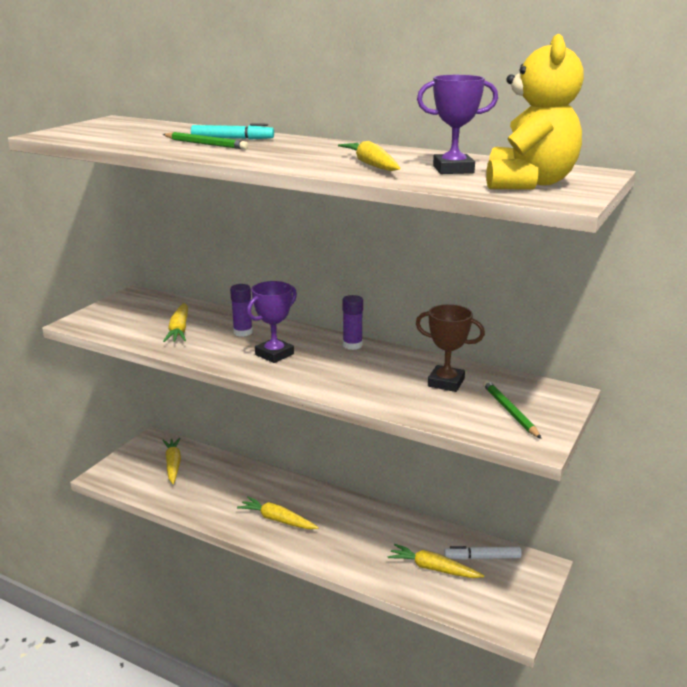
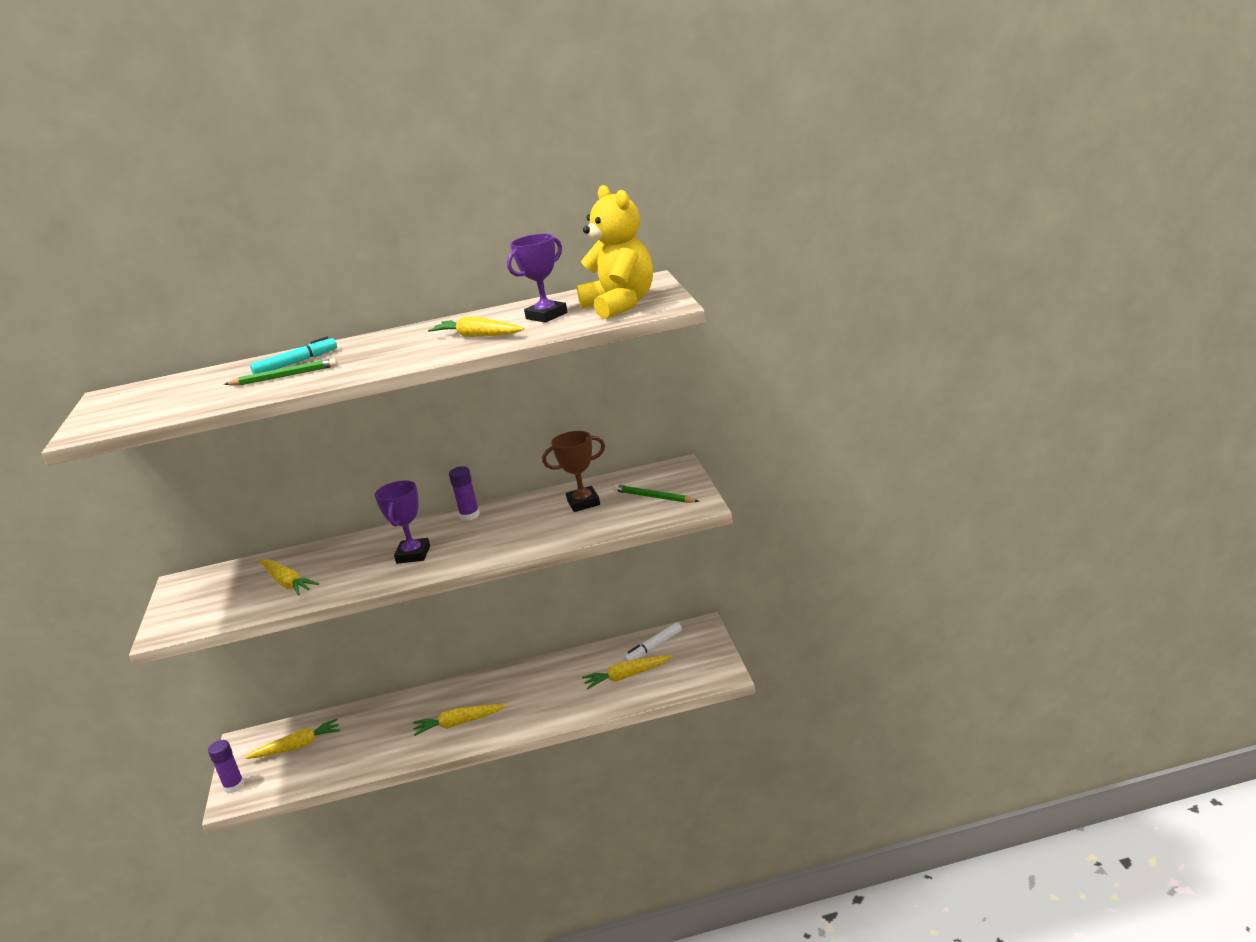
camera: 35 degrees left, 0 degrees up
(173, 465) = (297, 747): yellow carrot -> yellow carrot turned 120 degrees clockwise
(243, 332) = (354, 555): purple glue stick -> purple glue stick (234, 786)

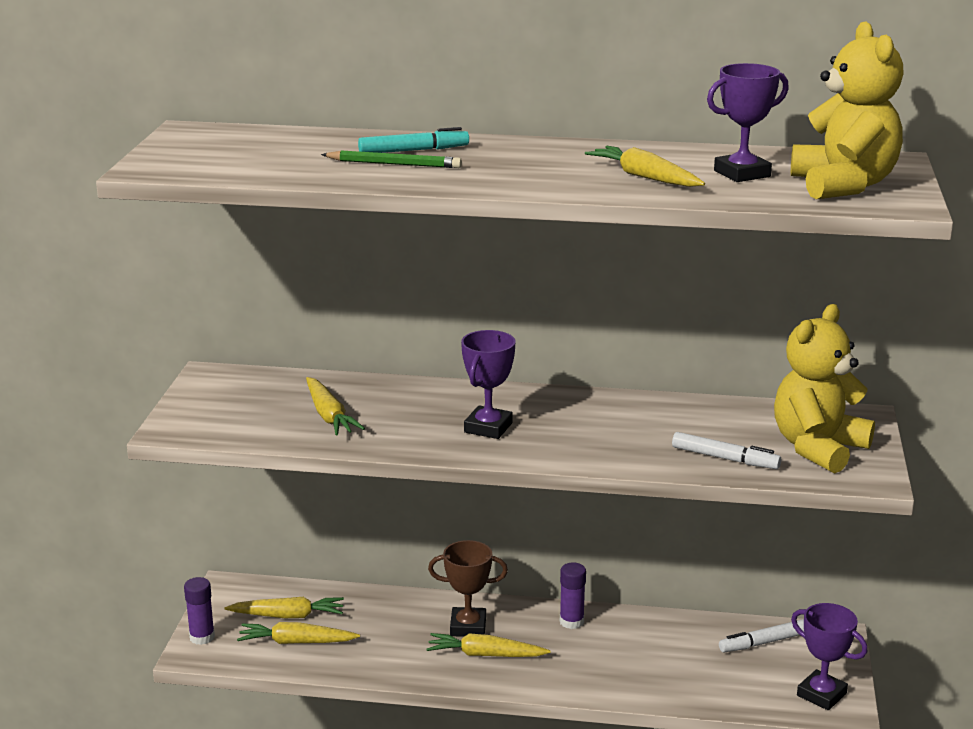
camera: 15 degrees right, 0 degrees up
(470, 515) = (574, 399): purple glue stick -> purple glue stick (571, 621)
(583, 503) = (723, 427): brown trophy -> brown trophy (468, 627)
(593, 524) = (725, 458): none -> white marker
(627, 676) = (715, 668): yellow carrot -> yellow carrot (297, 642)
(654, 497) = (818, 448): green pencil -> yellow teddy bear
(705, 670) = (821, 694): none -> purple trophy

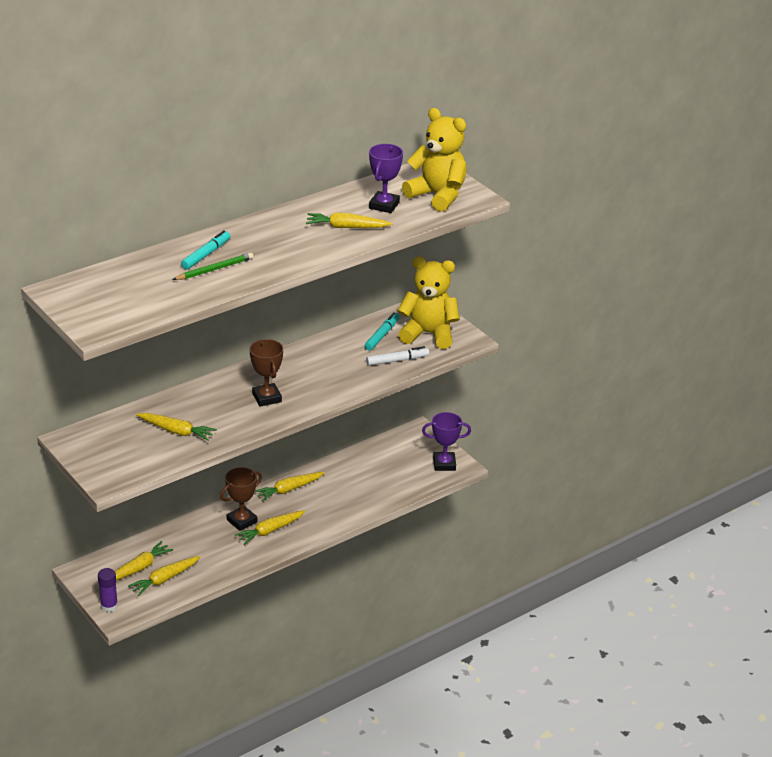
camera: 45 degrees left, 10 degrees up
(488, 428) = (267, 398): purple trophy -> brown trophy
(571, 621) = (289, 489): purple glue stick -> yellow carrot
(746, 424) = (382, 335): none -> turquoise marker
(763, 642) = (390, 451): white marker -> none
(818, 448) = (428, 334): yellow teddy bear -> yellow teddy bear turned 105 degrees clockwise

